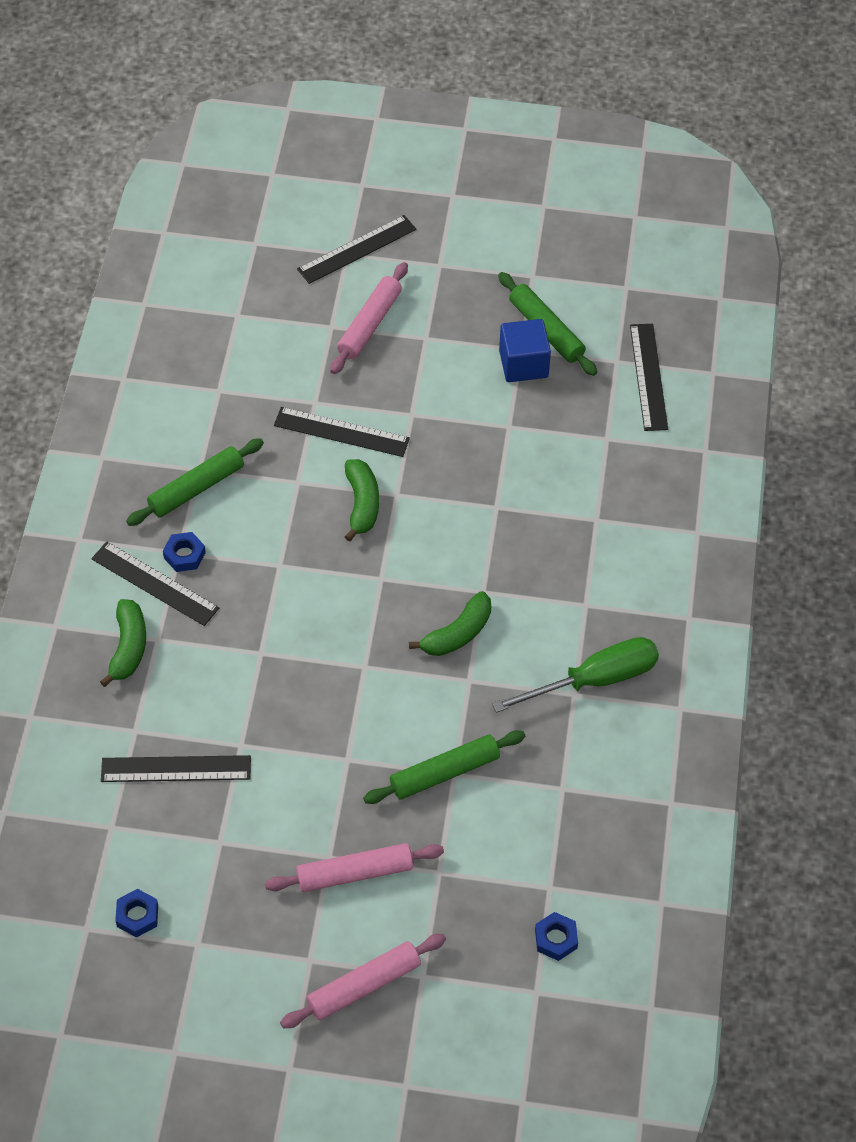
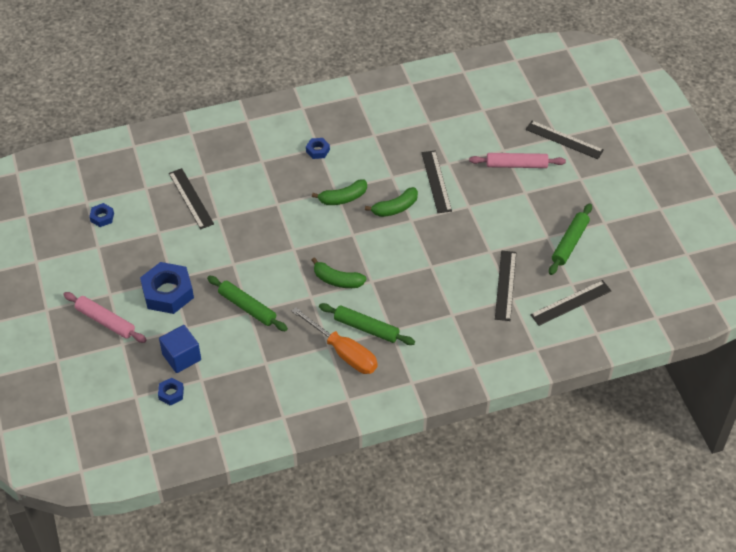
camera: 65 degrees right, 5 degrees down
(128, 647) = (250, 152): green banana -> green banana (343, 198)
(155, 583) = (294, 146): black ruler -> black ruler (505, 285)
(196, 488) = (361, 138): green rolling pin -> green rolling pin (366, 328)
(355, 873) = (168, 293): pink rolling pin -> blue nut
(523, 364) = (538, 241): blue cube -> blue cube (181, 357)
(594, 680) = (343, 352): green screwdriver -> orange screwdriver

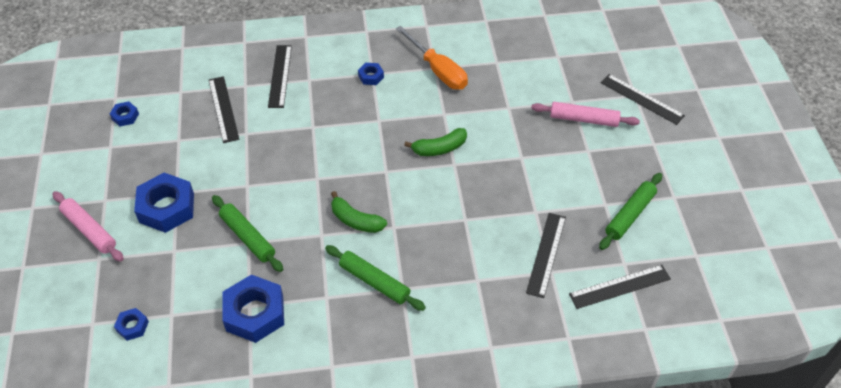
camera: 10 degrees right, 0 degrees up
(181, 357) = (158, 284): blue cube -> none
(272, 368) = (255, 313): none -> blue nut
(343, 198) = (385, 130): green banana -> none
(343, 352) = (341, 306): orange screwdriver -> orange screwdriver (438, 70)
(436, 181) = (491, 125): black ruler -> black ruler (280, 76)

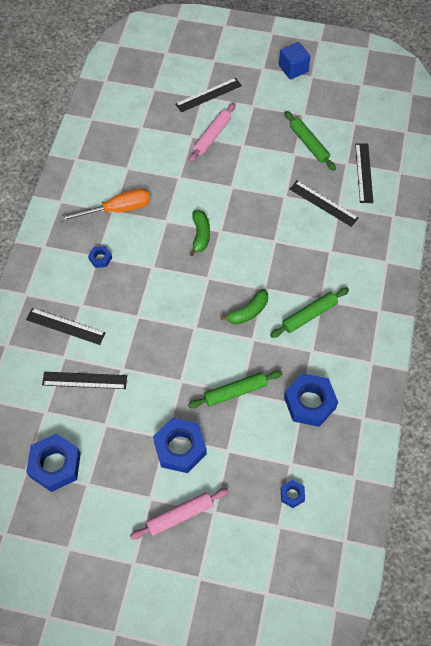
camera: 70 degrees left, 10 degrees up
(125, 116) = (55, 465): blue nut -> blue nut, size x2.09
(740, 167) = (293, 69): none -> blue cube

